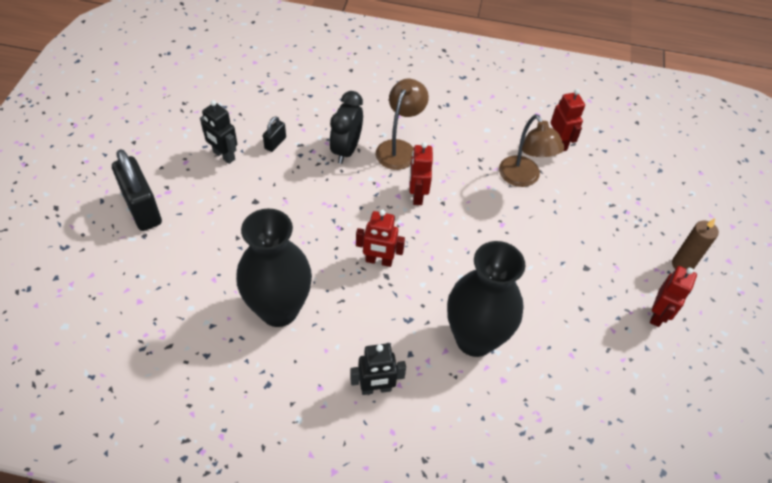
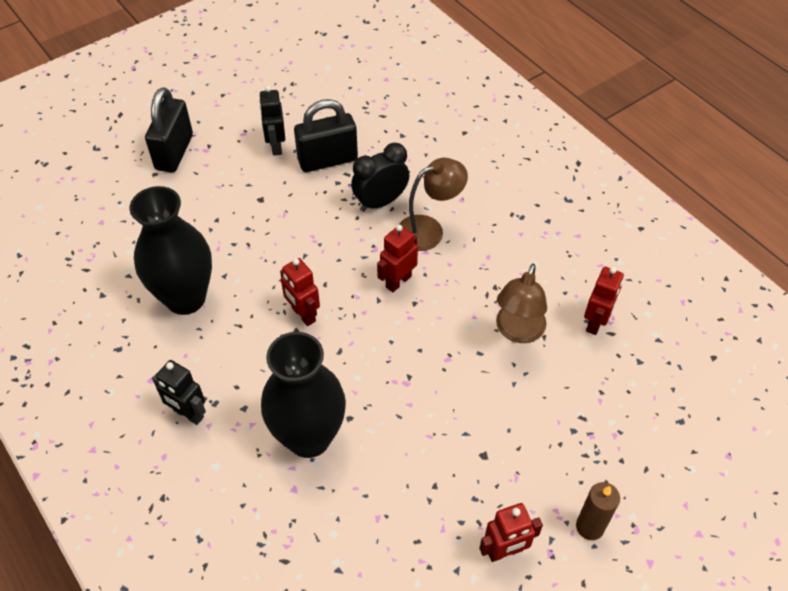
camera: 45 degrees right, 0 degrees up
(275, 143) = (327, 160): black padlock -> black padlock, size x2.11

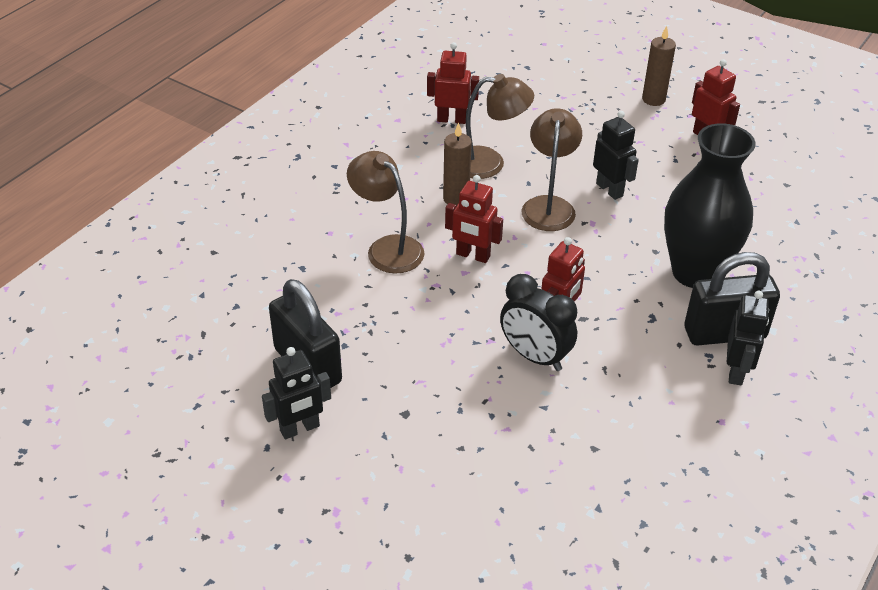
camera: 110 degrees left, 10 degrees down
(174, 152) = (355, 549): black padlock -> black padlock (724, 333)
(185, 298) = (597, 432): black vase -> none
(380, 202) = (362, 297): black clock -> black clock (535, 356)
(441, 357) = (549, 206): none -> brown lamp
(447, 416) = (609, 190): none -> black robot
(475, 291) = (456, 199): none -> brown candle

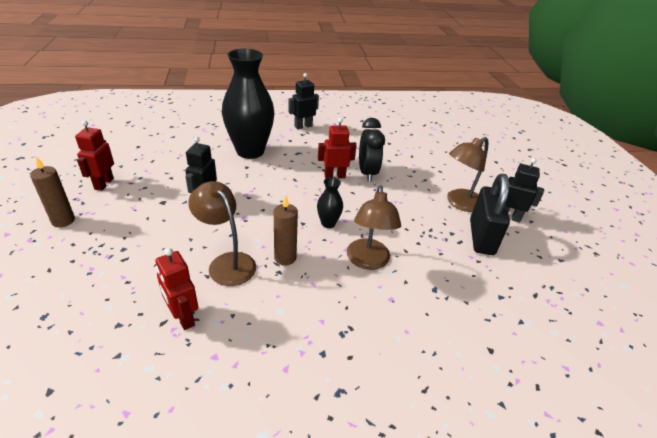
camera: 135 degrees left, 5 degrees down
(473, 255) = (328, 223): red robot -> black vase
(549, 206) = (247, 215): brown lamp -> brown lamp (459, 203)
(724, 333) = (283, 134): black padlock -> none

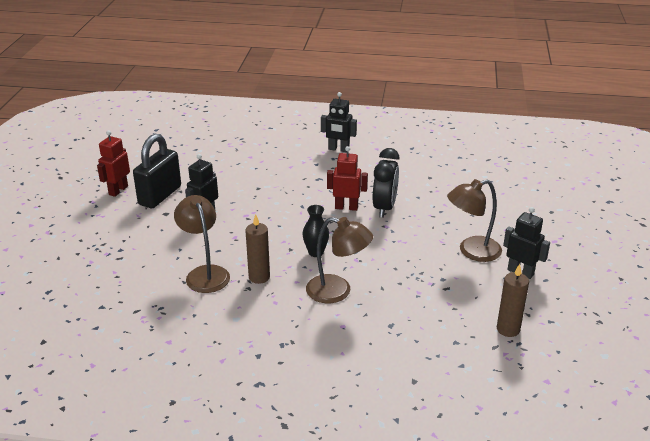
camera: 20 degrees right, 5 degrees down
(63, 221) = (77, 219): brown candle -> brown candle (508, 329)
(183, 317) = (153, 310): red robot -> none
(250, 151) = (268, 172): black vase -> none
(303, 126) = (338, 149): black robot -> black robot turned 150 degrees counterclockwise
(368, 261) = (337, 291): brown lamp -> brown lamp turned 90 degrees counterclockwise
(481, 237) = (473, 287): black padlock -> black padlock (160, 195)

